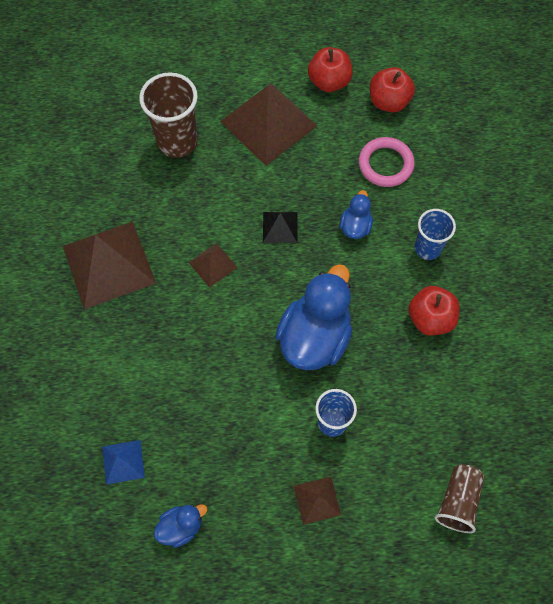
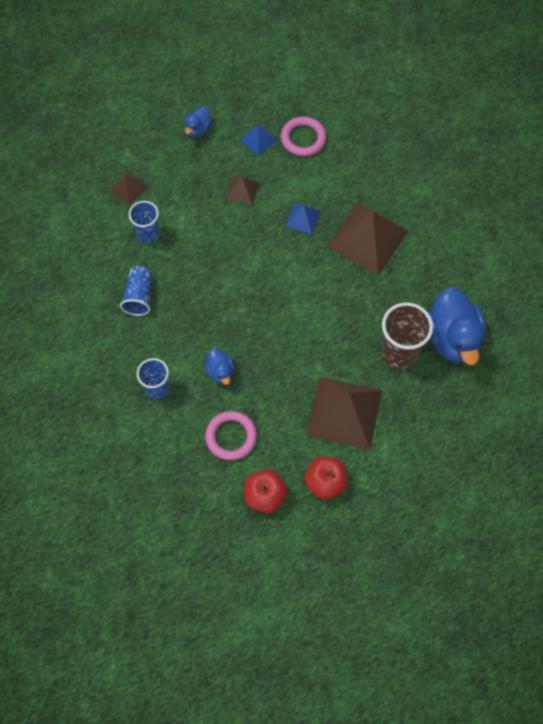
camera: 145 degrees right, 0 degrees up
(73, 426) = (303, 138): none -> pink ring
(154, 329) = (302, 218): none -> blue pyramid
(213, 264) = (299, 281): brown pyramid -> brown pyramid (242, 190)
(280, 227) = (273, 337): black pyramid -> none
(315, 337) = (195, 278): blue duck -> blue duck (452, 338)
(387, 355) = (139, 296): none -> blue cup
(430, 318) = (124, 338): red apple -> none
(458, 501) = (42, 238): brown cup -> none

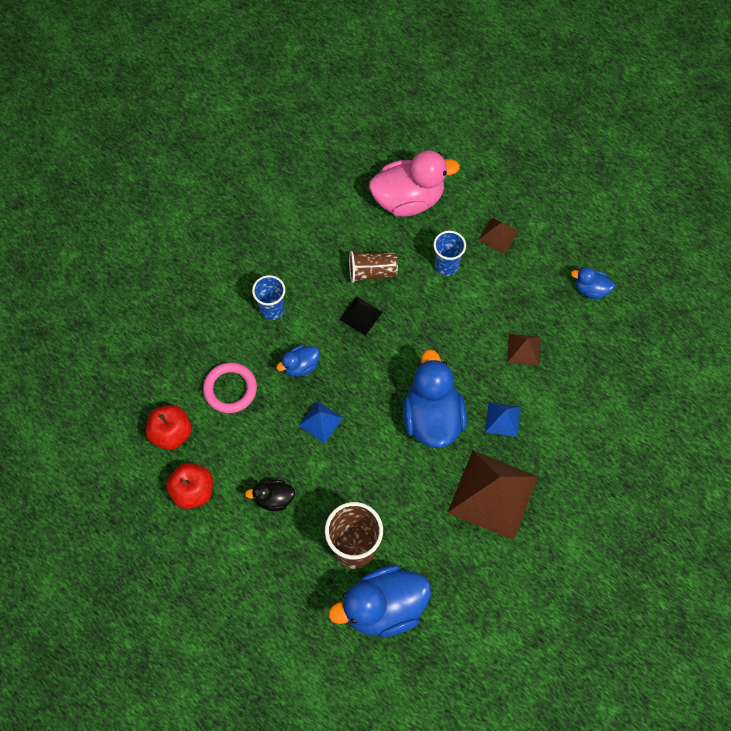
camera: 80 degrees right, 0 degrees up
(71, 253) = (408, 199): none -> pink duck
(139, 296) = (372, 272): blue cup -> brown cup
(181, 313) = (361, 315): none -> black pyramid
(258, 139) = (594, 354): blue pyramid -> blue pyramid (320, 421)
(291, 271) = (432, 417): none -> blue duck
(303, 138) = (609, 403): pink ring -> none
(344, 412) = (274, 499): brown pyramid -> black duck

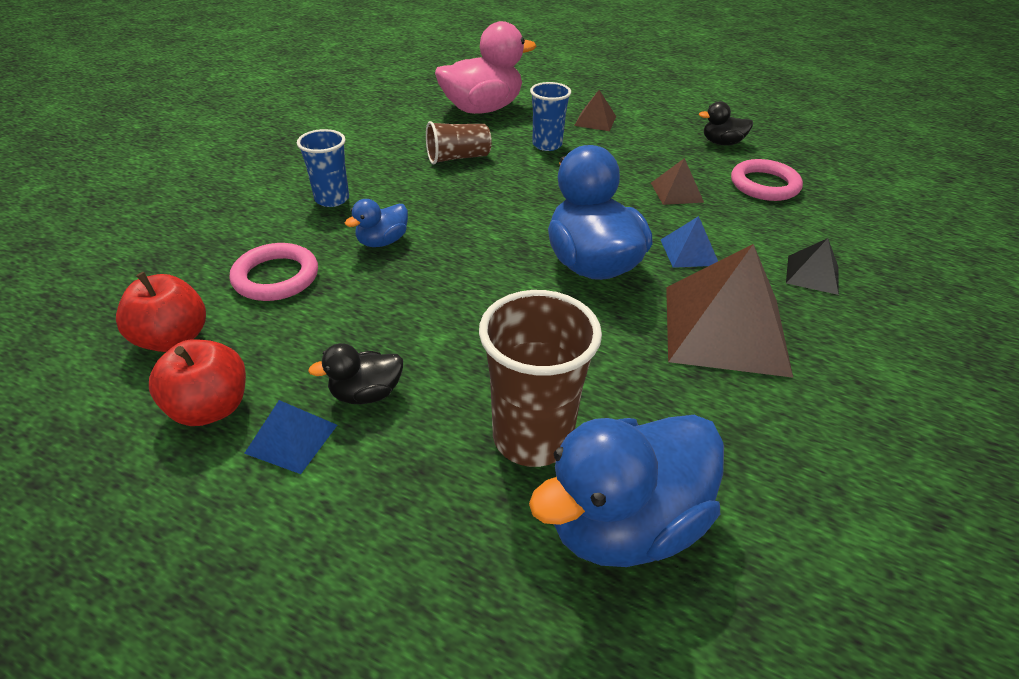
camera: 15 degrees left, 25 degrees down
(320, 421) = (426, 290): blue pyramid -> blue pyramid (291, 439)
(361, 315) = (455, 190): black pyramid -> black pyramid (812, 274)
(590, 289) = (722, 143): blue duck -> black duck
(595, 353) = (764, 185): none -> pink ring

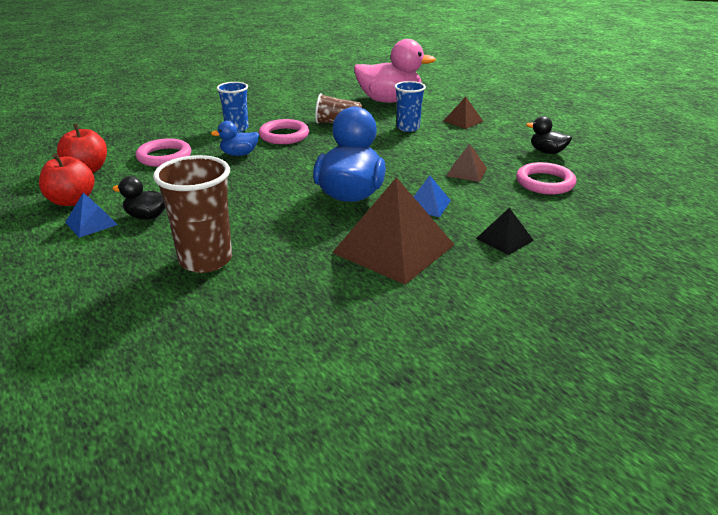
camera: 30 degrees right, 10 degrees down
(410, 194) = (284, 135): none -> pink ring
(624, 523) = (205, 310): blue duck -> none

